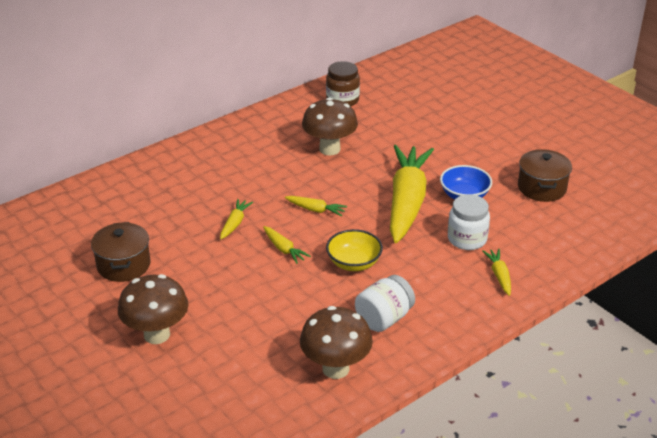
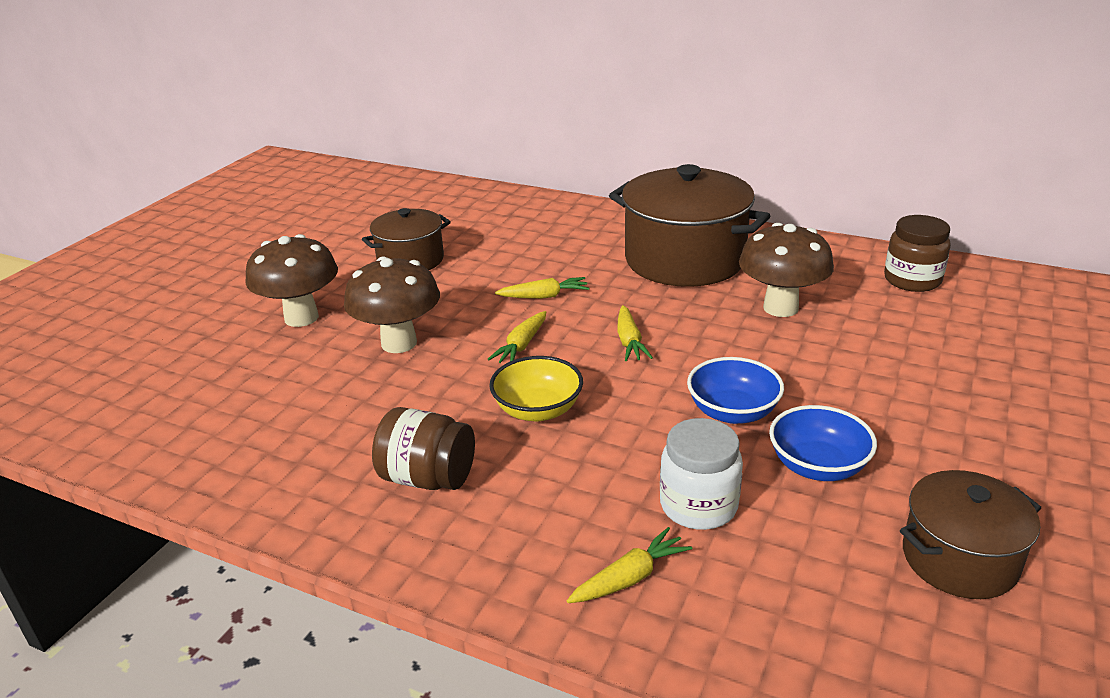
camera: 65 degrees right, 5 degrees down
(245, 158) = (684, 260): none -> brown pot
(335, 368) = (293, 468): brown mushroom -> brown mushroom (399, 343)
(384, 318) = (428, 478): white jar -> brown jar
(407, 202) = (732, 412): yellow carrot -> blue bowl

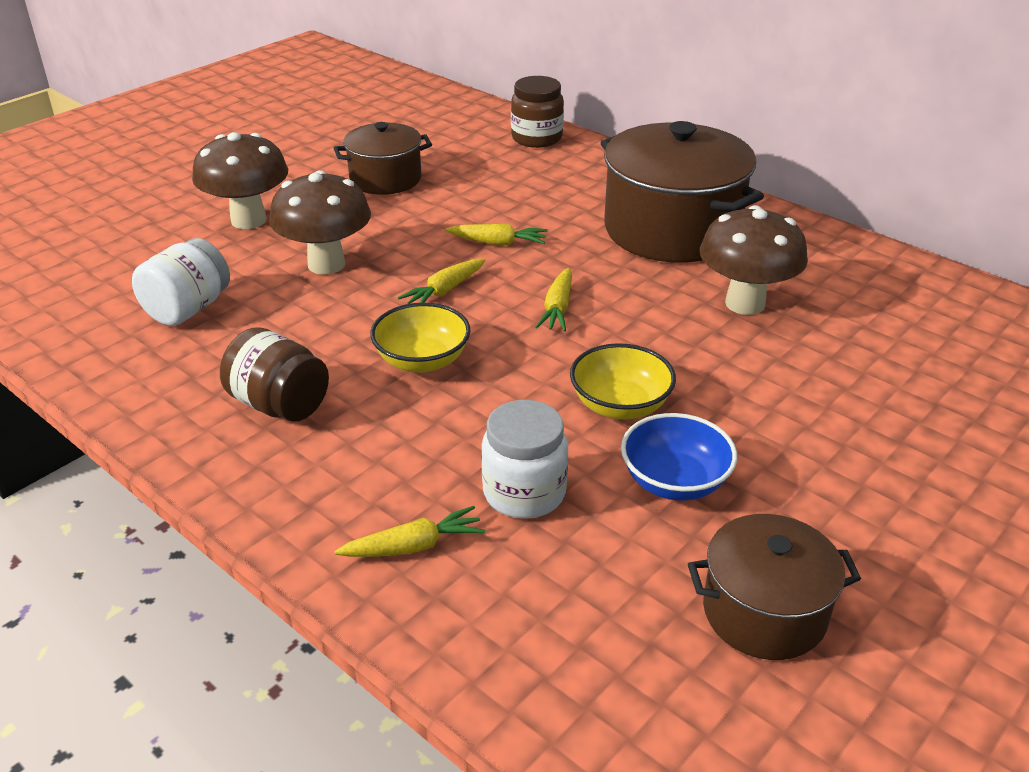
camera: 15 degrees right, 5 degrees up
(287, 409) = (188, 309): none -> white jar
(732, 412) = (620, 405): blue bowl -> yellow bowl
(912, 280) = (920, 301): brown jar -> brown jar (536, 138)

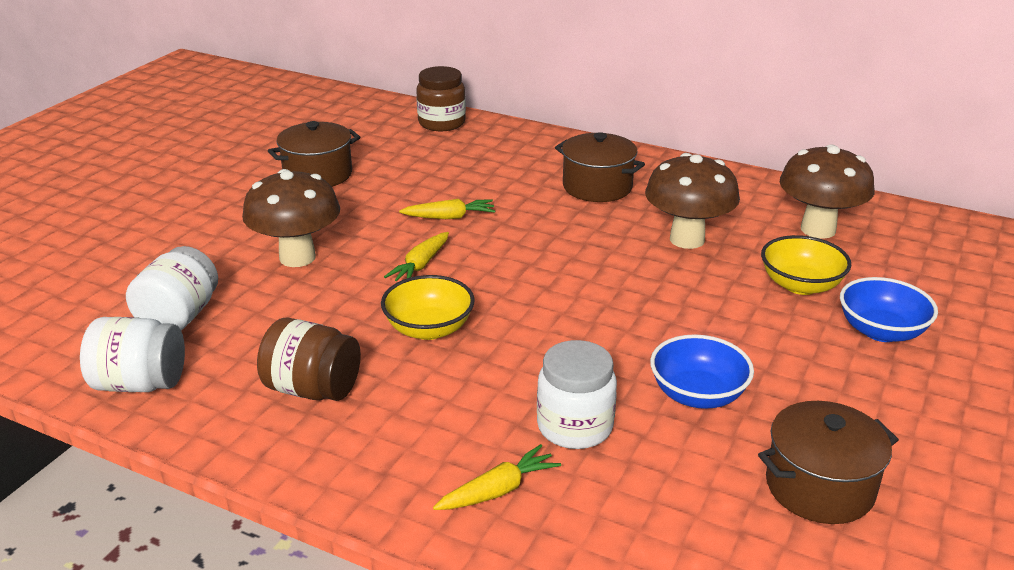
camera: 15 degrees left, 5 degrees down
(123, 371) = (140, 383): none -> white jar
(248, 220) = (201, 228): brown mushroom -> brown mushroom (818, 229)
(557, 308) = (529, 266): yellow carrot -> none
(620, 405) = (622, 339): yellow bowl -> yellow bowl (800, 285)
(672, 230) = (597, 187): brown pot -> brown pot, size x0.57
(924, 445) = (881, 331): none -> blue bowl

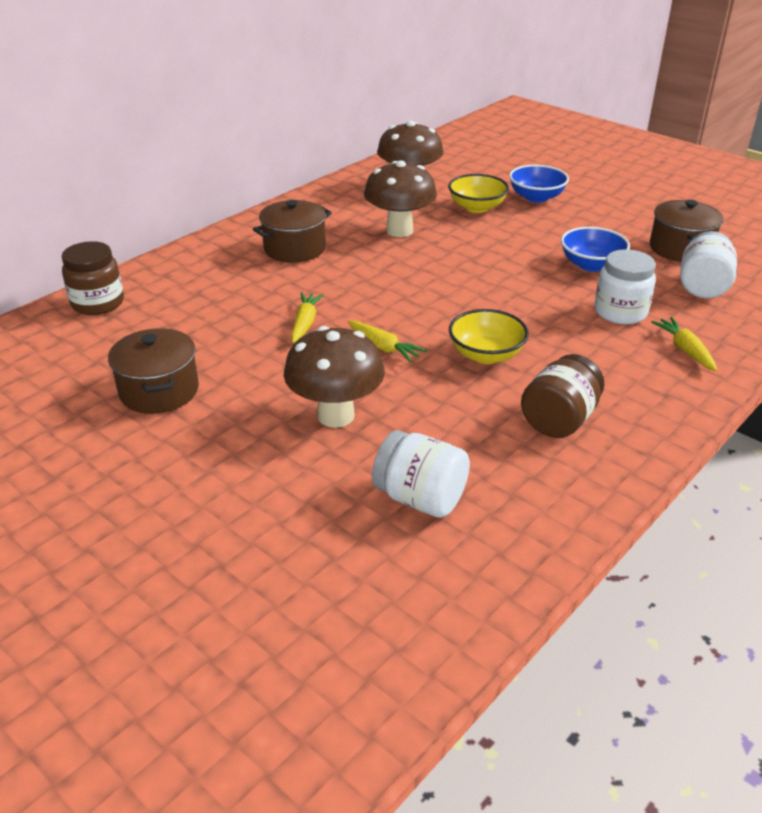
camera: 75 degrees left, 5 degrees up
(140, 383) = (532, 524): white jar -> white jar (702, 286)

